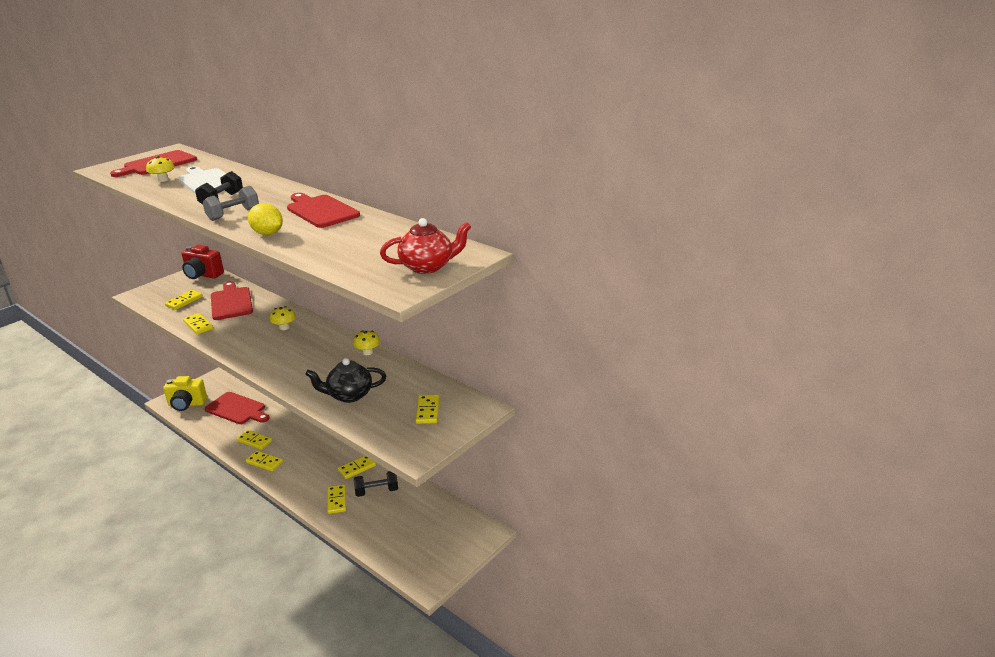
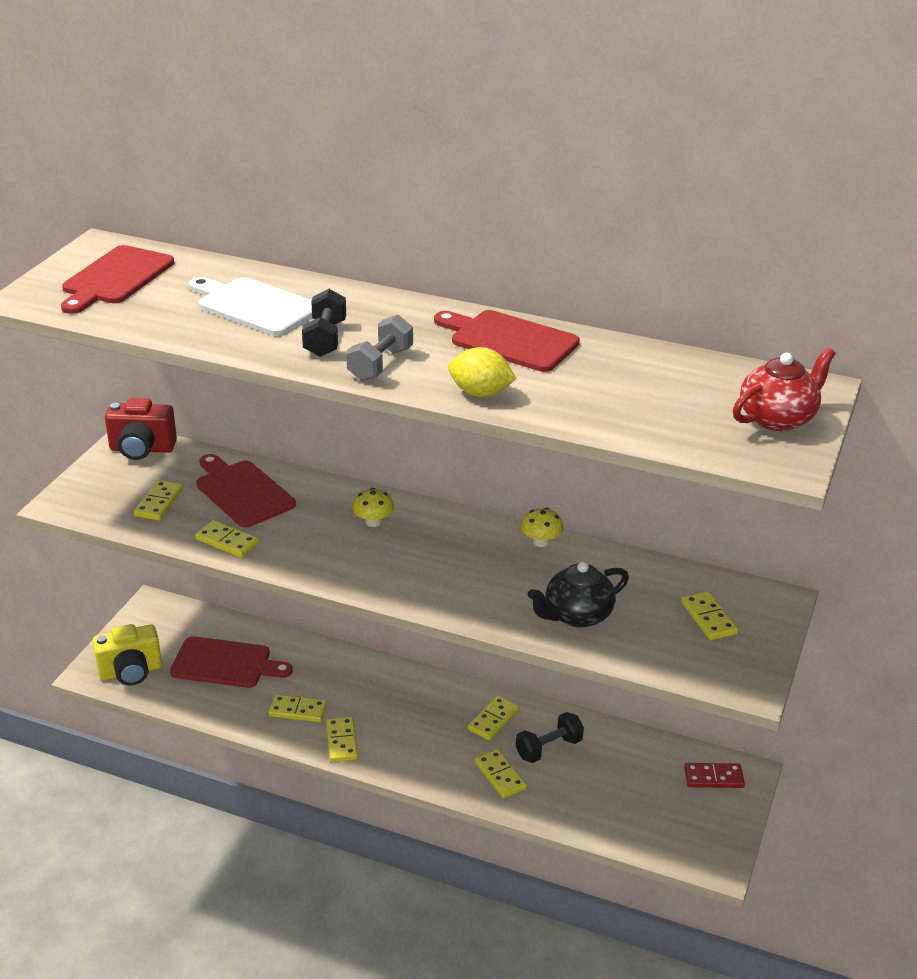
camera: 20 degrees left, 5 degrees up
(163, 180) = (170, 310): yellow mushroom -> none
(264, 462) = (341, 741): yellow domino -> yellow domino turned 75 degrees clockwise
(464, 530) = (713, 778): none -> red domino

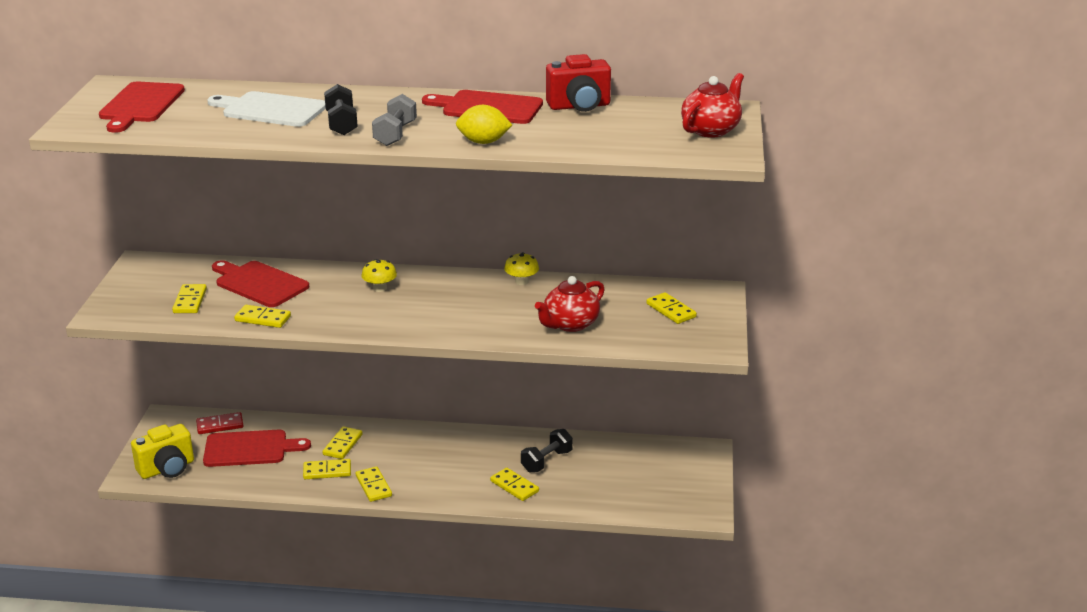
camera: 15 degrees left, 5 degrees down
(142, 449) = (156, 266): red camera -> red camera (579, 106)
(493, 720) = (494, 449): yellow domino -> yellow domino (343, 445)
(577, 615) = (570, 324): black teapot -> red teapot
(713, 778) = (683, 458): red domino -> red domino (220, 425)

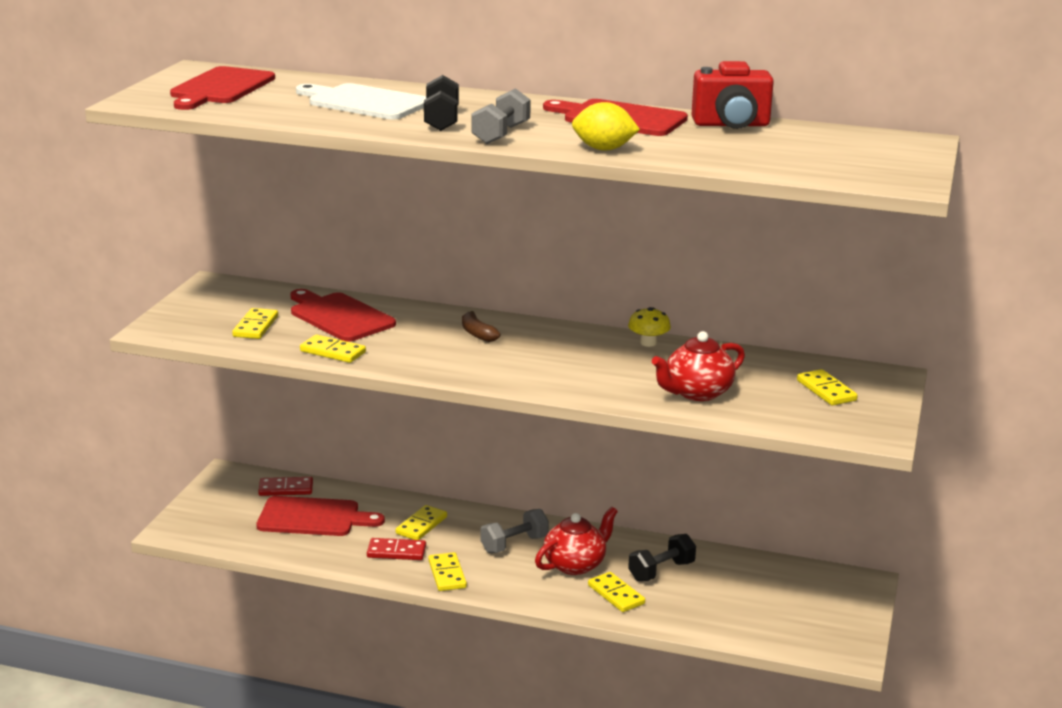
camera: 10 degrees right, 5 degrees down
(167, 469) = (214, 528): yellow camera -> none
(327, 471) = (396, 552): yellow domino -> red domino
(380, 288) = (477, 334): yellow mushroom -> brown banana
(423, 452) = (514, 544): none -> grey dumbbell
(711, 130) = (889, 158): red teapot -> red teapot (575, 564)

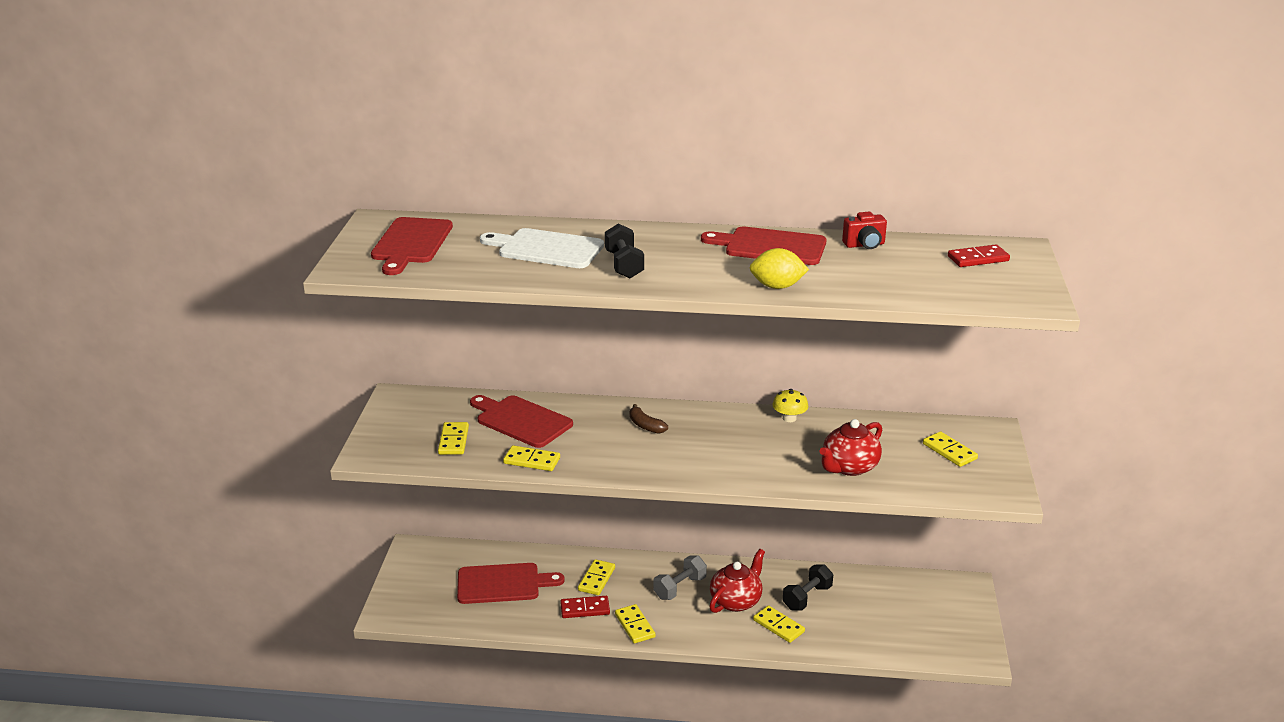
camera: 10 degrees left, 5 degrees up
(286, 489) = (469, 557): red domino -> red domino (978, 259)
(501, 134) = (683, 277): grey dumbbell -> none
(731, 125) = (864, 245): red camera -> red camera, size x0.63

